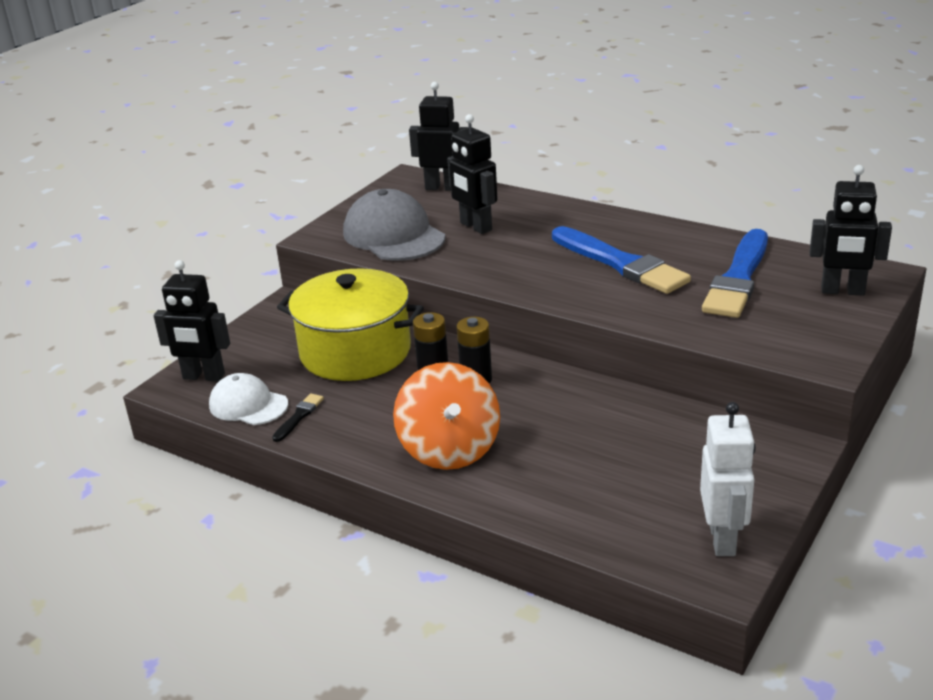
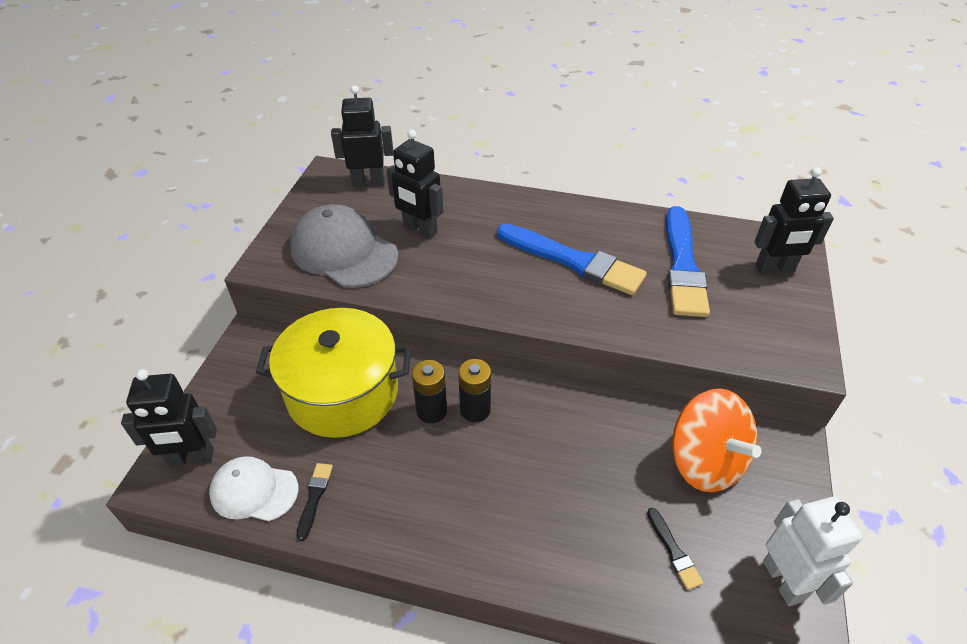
camera: 20 degrees left, 15 degrees up
(449, 449) = (485, 513): orange spinning top -> orange spinning top (705, 461)
(620, 502) = (673, 551): none -> black brush

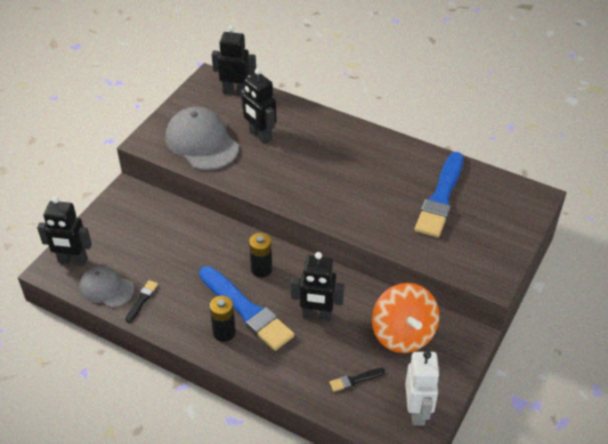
camera: 15 degrees right, 0 degrees up
(254, 491) = (106, 288): white cap -> grey cap
(343, 393) = (177, 240): yellow pot -> none
(431, 411) = (232, 264): black battery -> black battery (224, 332)
(573, 261) = (361, 179): blue brush -> blue brush (246, 310)
(673, 551) = (355, 380): black brush -> black brush turned 75 degrees clockwise
(774, 269) = (509, 213): black robot -> black robot (317, 315)

